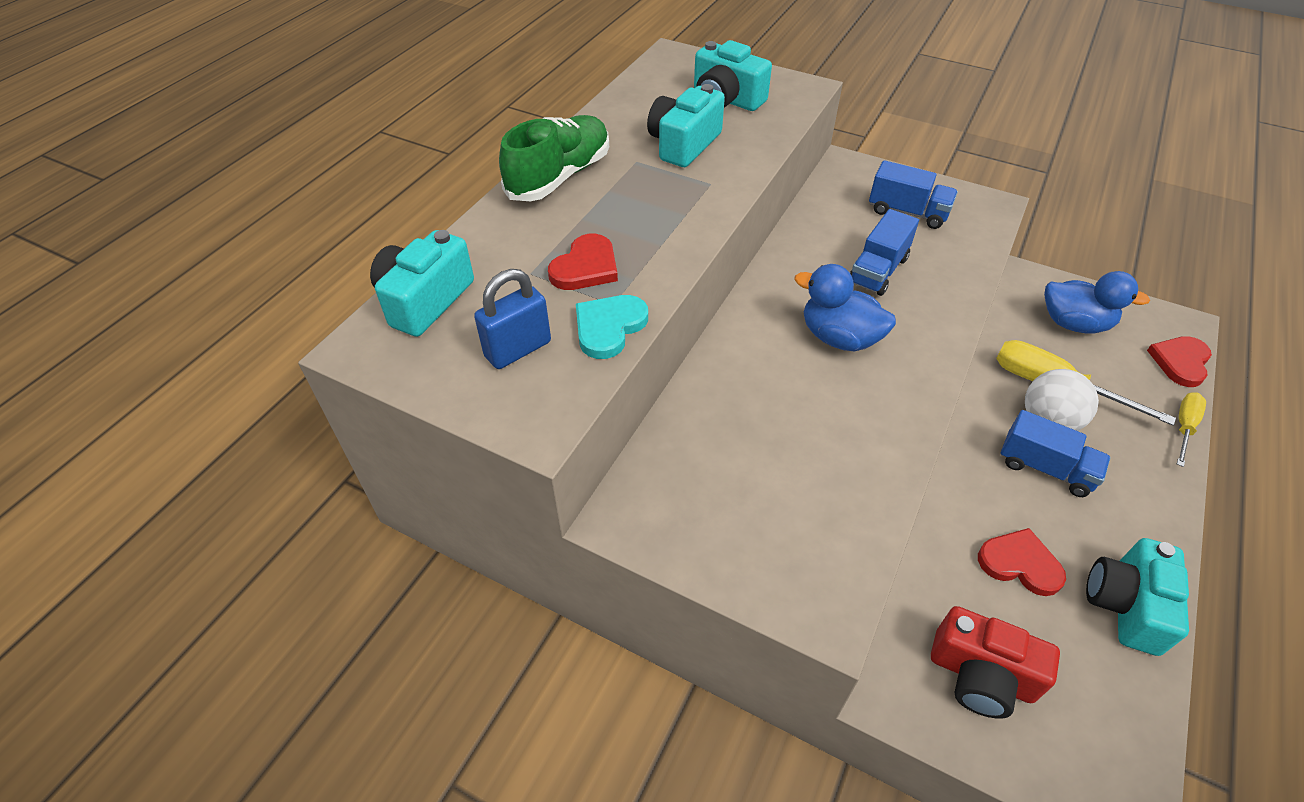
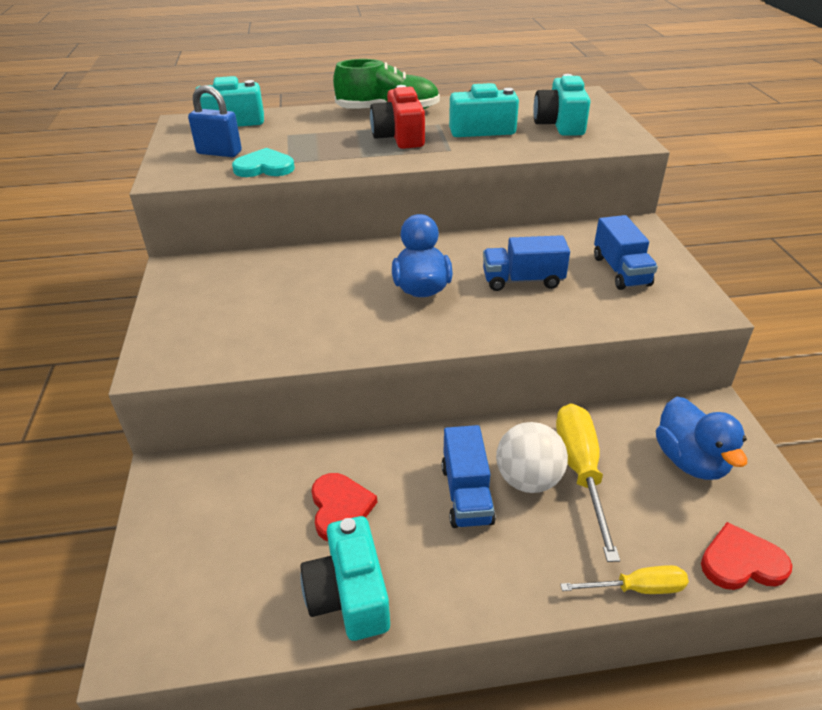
camera: 55 degrees right, 10 degrees down
(586, 267) = (311, 145): red heart -> none
(981, 675) = (211, 517): red camera -> red camera (399, 137)
(1126, 605) = (349, 595): turquoise camera -> turquoise camera turned 90 degrees counterclockwise

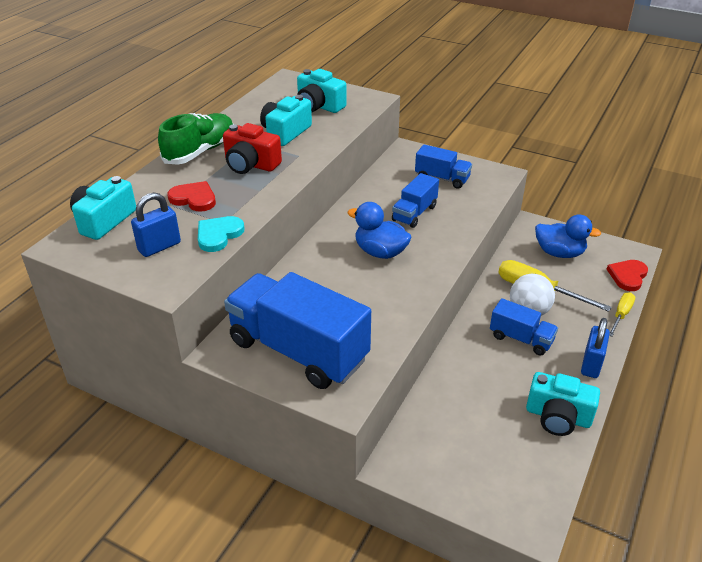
camera: 55 degrees left, 0 degrees up
(210, 306) = (298, 350): none -> blue truck
(340, 508) = (492, 393): red heart -> red heart (194, 199)
(487, 593) = (591, 364): none -> blue padlock

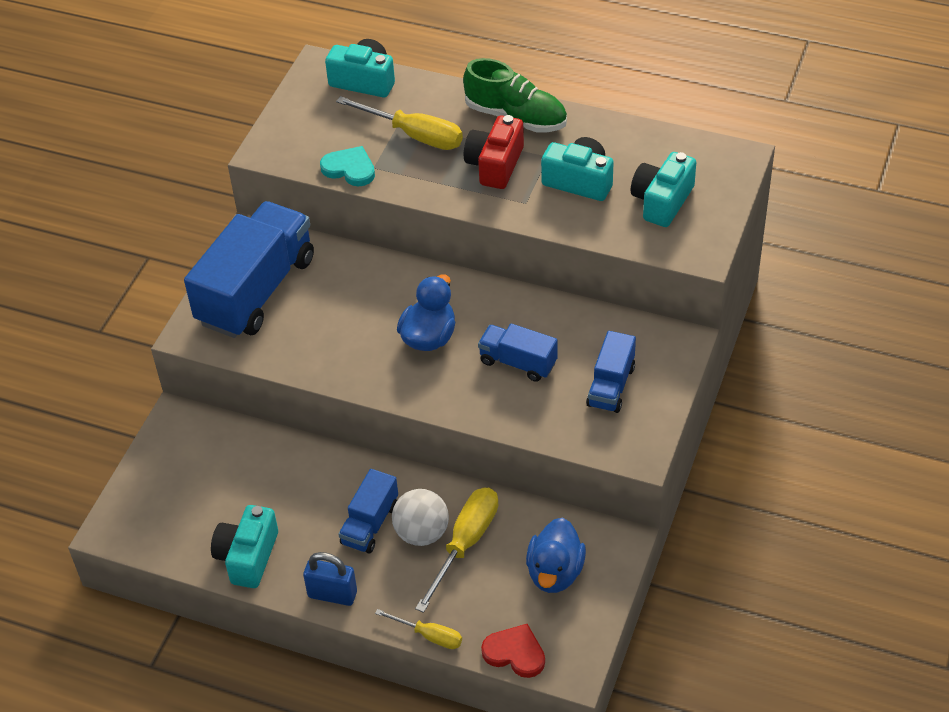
camera: 85 degrees right, 10 degrees up
(159, 247) = (324, 131): blue padlock -> none
(194, 199) = (414, 135): red heart -> yellow screwdriver

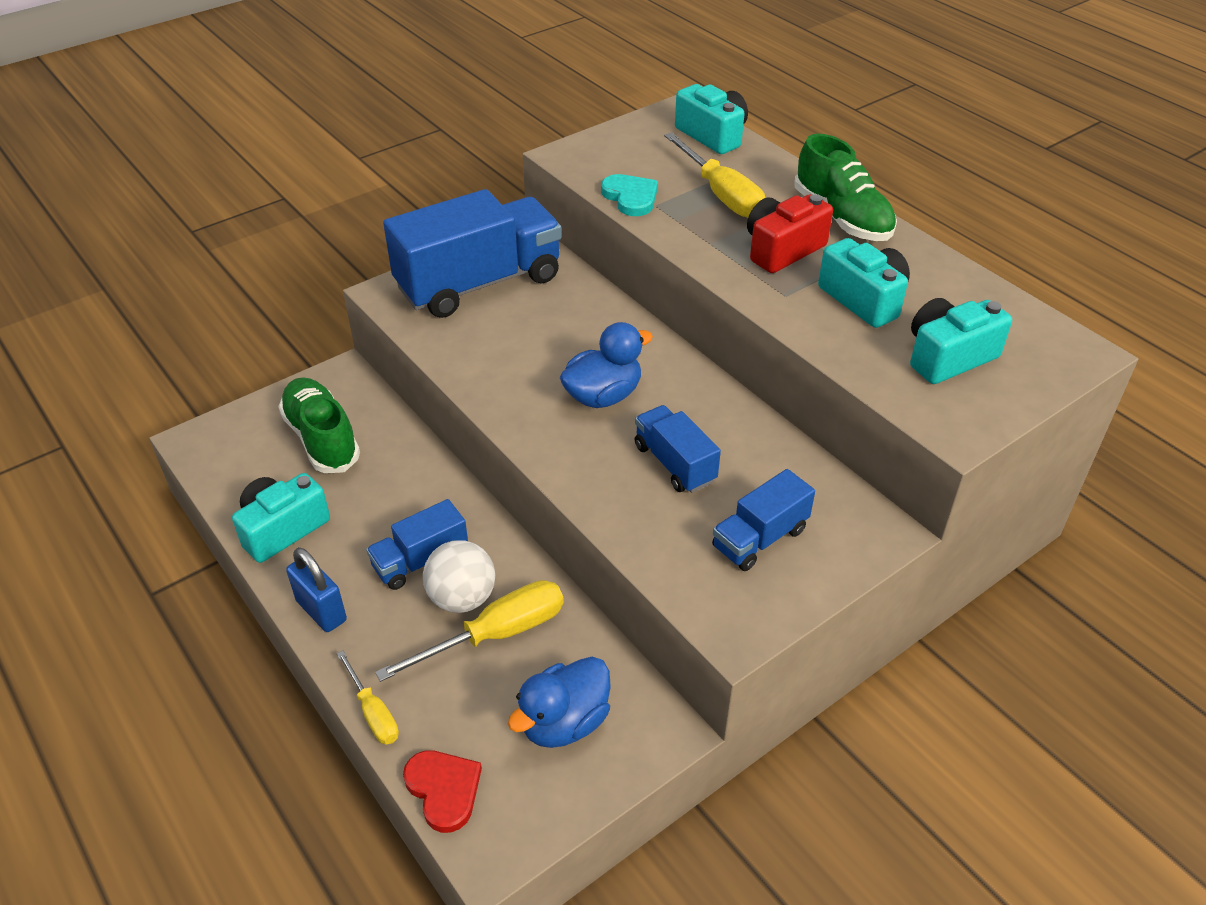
camera: 30 degrees right, 5 degrees down
(210, 476) = (322, 438): none -> green shoe

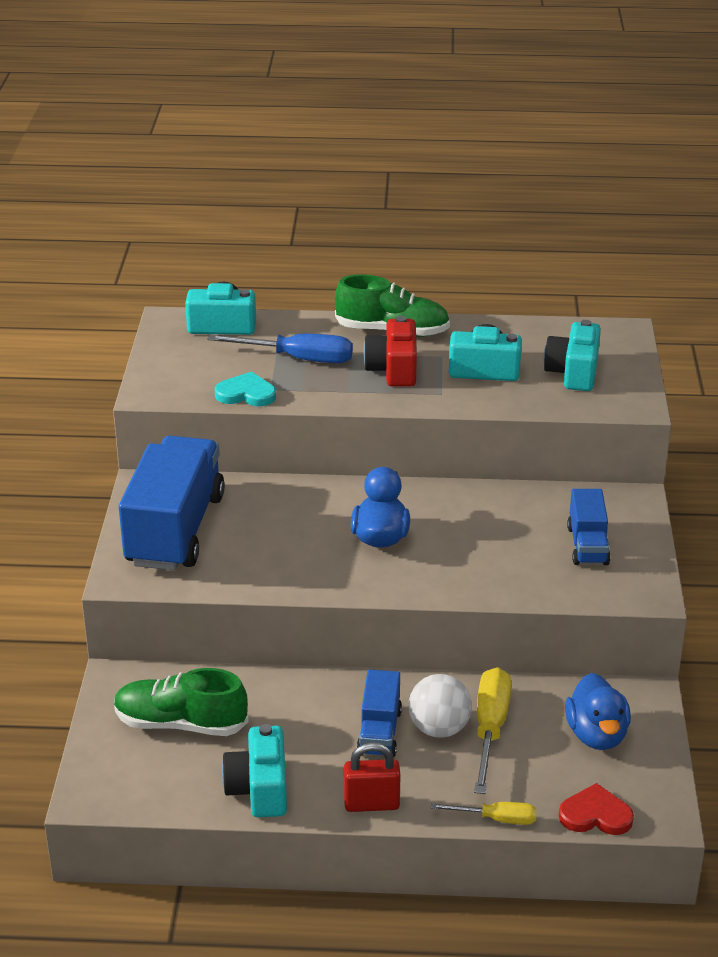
camera: 50 degrees left, 10 degrees down
(321, 611) = (371, 804): blue padlock -> red padlock
(674, 463) = (483, 542): blue truck -> none
(721, 194) = (298, 359): yellow screwdriver -> blue screwdriver

